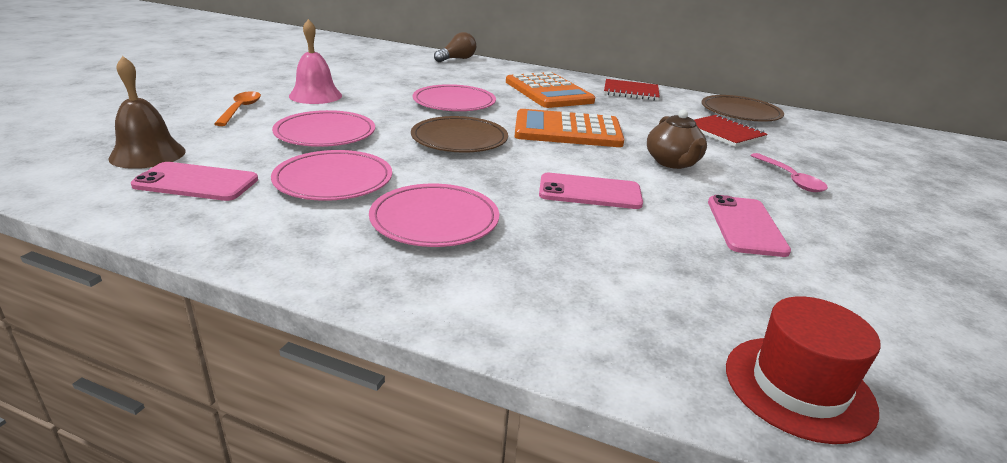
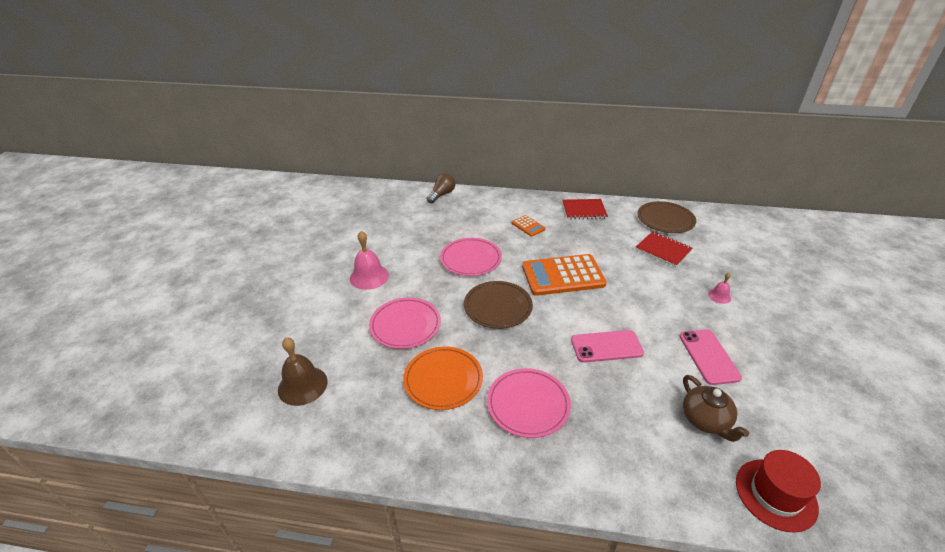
camera: 10 degrees left, 10 degrees up
(196, 182) = (357, 408): pink phone -> none
(240, 109) = (328, 310): orange spoon -> none
(333, 180) = (443, 380): pink plate -> orange plate
(548, 92) = (528, 226): orange calculator -> orange calculator, size x0.47
(673, 162) = (643, 297): brown teapot -> brown teapot (705, 420)
(790, 179) = (719, 296): pink spoon -> pink bell

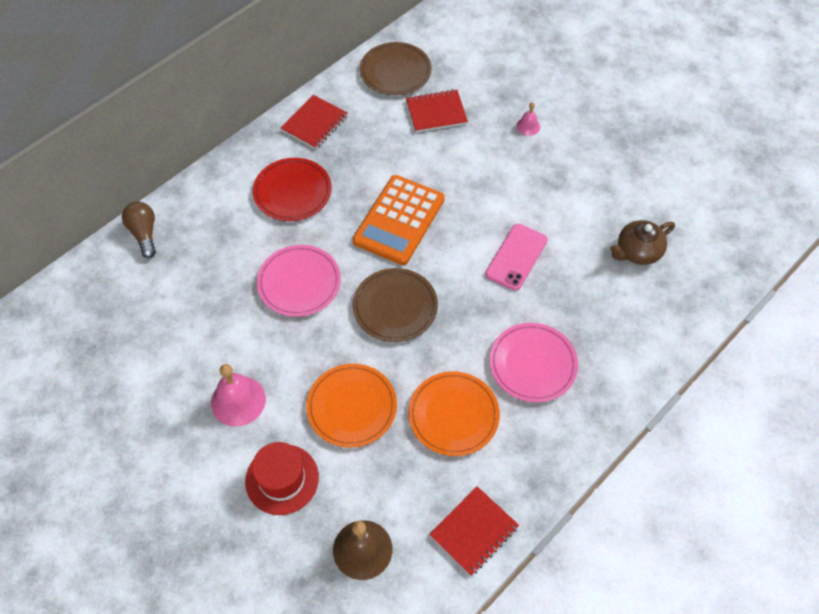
camera: 55 degrees left, 20 degrees up
(356, 443) = (474, 531): none -> red notebook
(405, 325) = (352, 407): pink plate -> orange plate
(528, 226) = (292, 192): orange calculator -> red plate
(705, 420) = (637, 252): brown teapot -> brown teapot turned 135 degrees clockwise
(708, 356) = (583, 194): pink phone -> none
(775, 494) = (719, 264): red hat -> red hat (282, 479)

